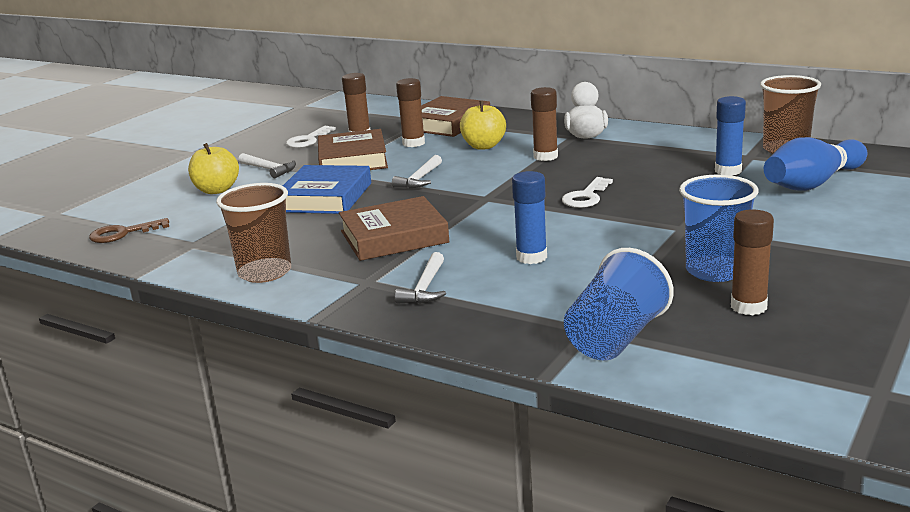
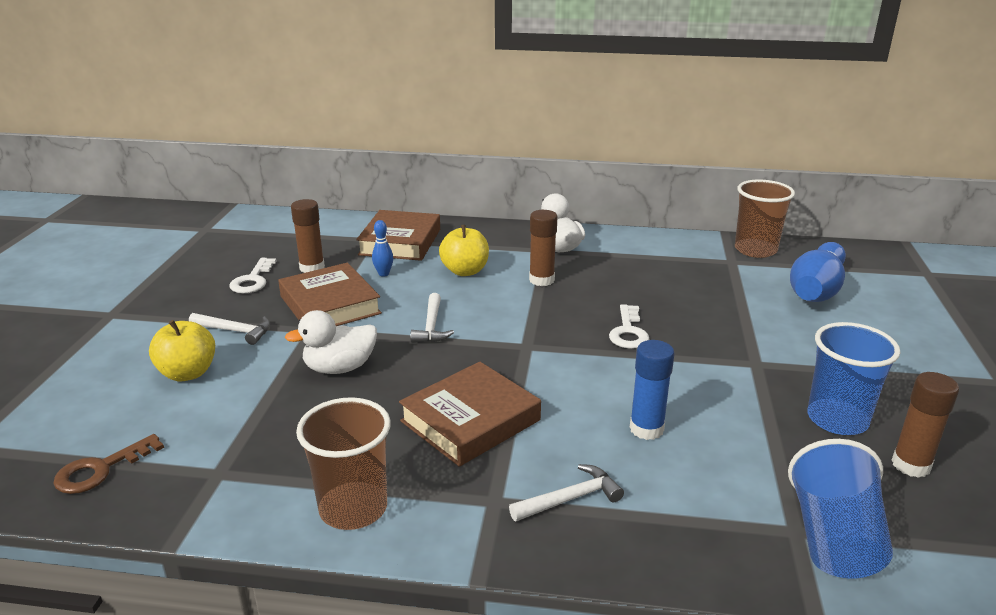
camera: 25 degrees left, 5 degrees up
(325, 197) = (339, 368): blue book -> white duck
(413, 143) = (383, 274): brown glue stick -> blue bowling pin
(425, 288) = (570, 499): white hammer -> white hammer turned 105 degrees counterclockwise
(728, 171) = (730, 282): blue glue stick -> none

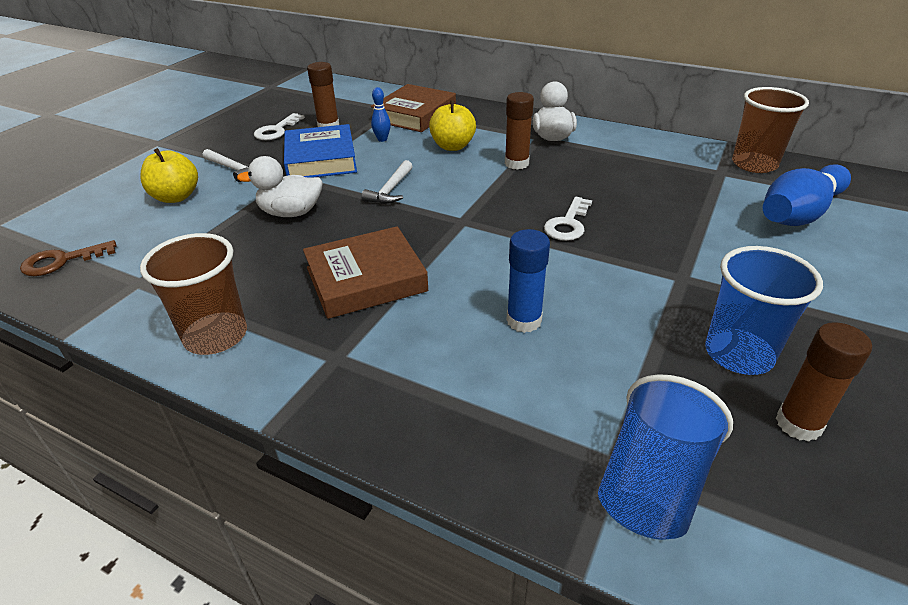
camera: 20 degrees right, 10 degrees up
(330, 305) = (321, 159): brown book -> blue book
(570, 499) = (405, 372): white hammer -> none

